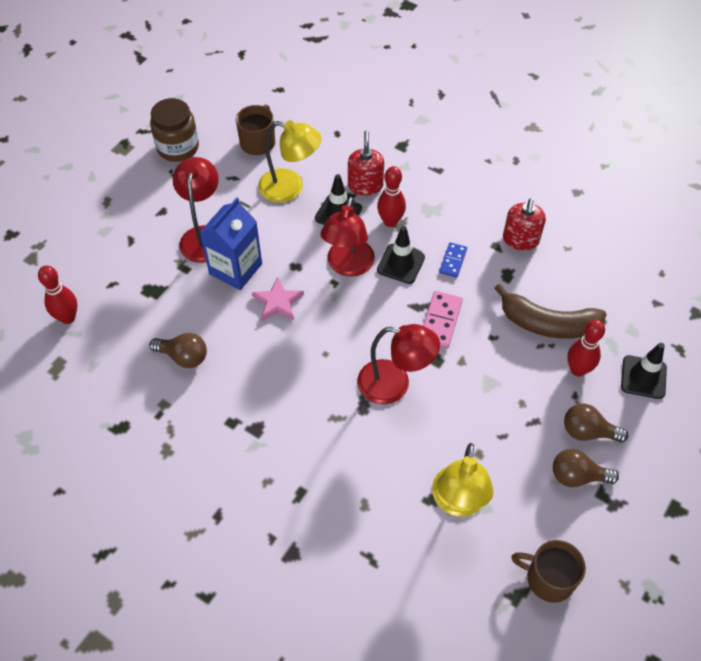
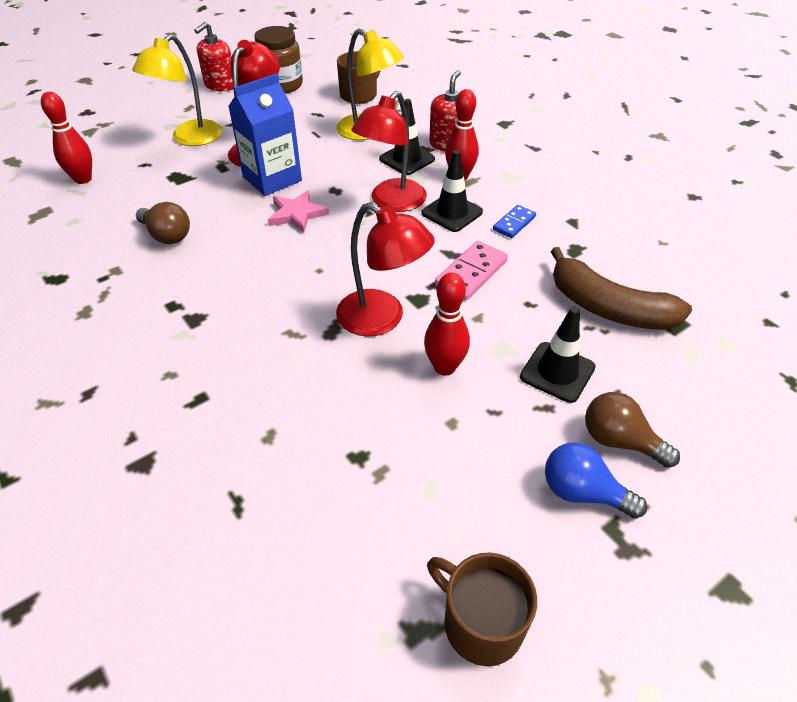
camera: 20 degrees right, 10 degrees down
(458, 503) = (393, 472): yellow lamp -> yellow lamp (190, 139)
(520, 240) = (605, 222): red soap dispenser -> red soap dispenser (220, 85)
(577, 476) = (583, 492): brown light bulb -> blue light bulb
(578, 369) = (631, 366): red bowling pin -> red bowling pin (444, 367)
(643, 377) = (726, 399): black traffic cone -> black traffic cone (557, 372)

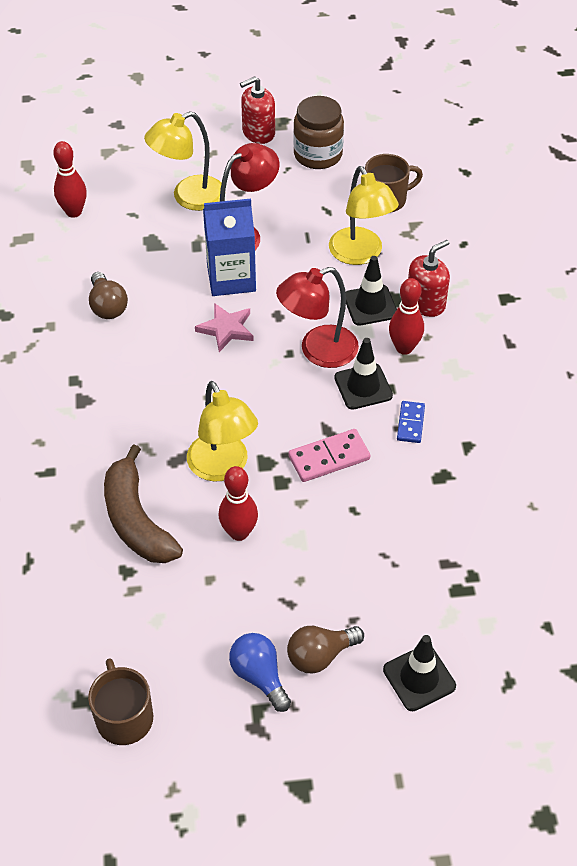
camera: 30 degrees right, 5 degrees up
(382, 319) = (223, 467): red lamp -> yellow lamp
(514, 223) = (410, 423): blue domino -> blue domino turned 60 degrees counterclockwise
(557, 372) = (322, 579): black traffic cone -> black traffic cone (419, 678)
(608, 308) = (417, 545): brown banana -> brown banana (136, 520)
(619, 441) = (320, 655): brown light bulb -> brown light bulb turned 90 degrees counterclockwise

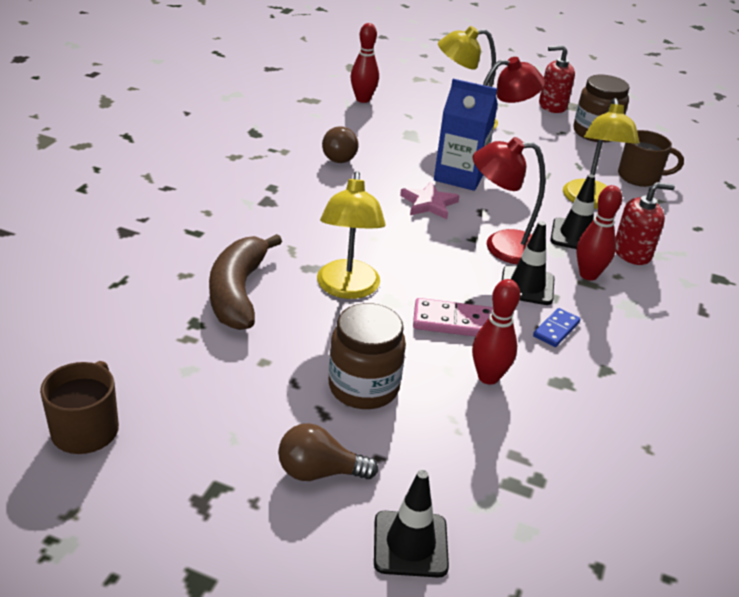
camera: 25 degrees right, 15 degrees down
(239, 532) = (322, 340): red bowling pin -> red bowling pin (488, 377)
(259, 676) = (243, 459): blue light bulb -> none
(301, 561) = (363, 387): none -> brown jar

